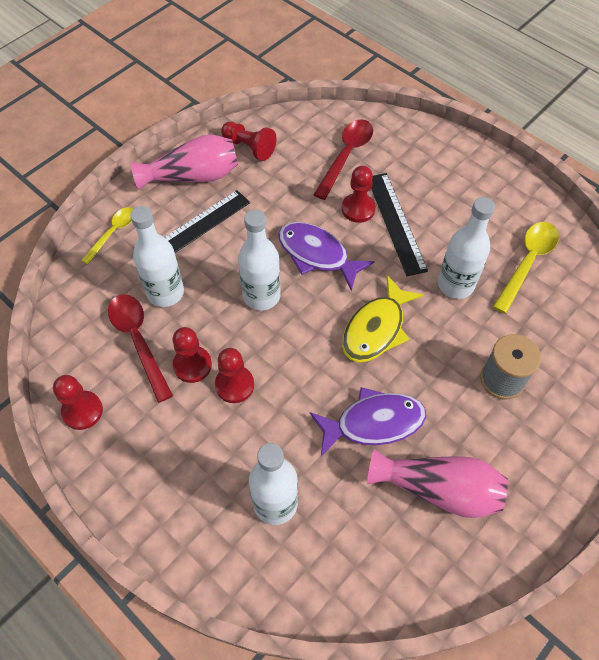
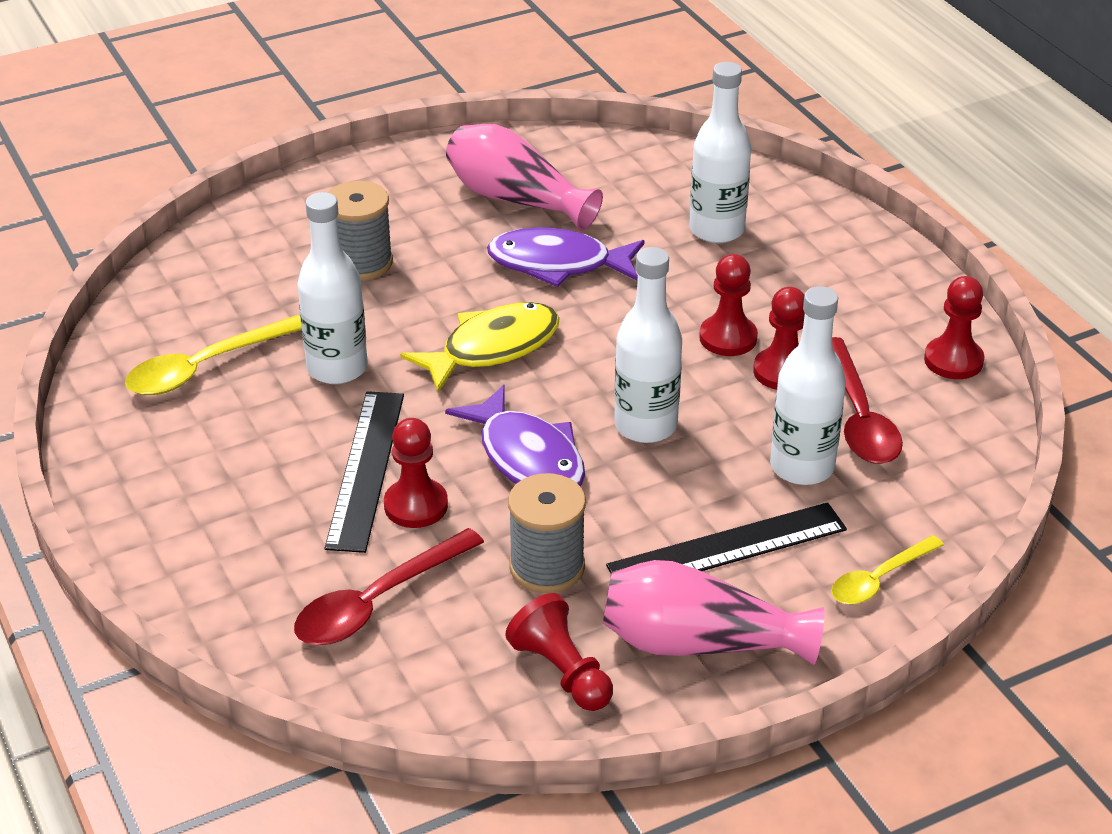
camera: 160 degrees left, 20 degrees down
(278, 194) = (547, 567): none -> grey spool

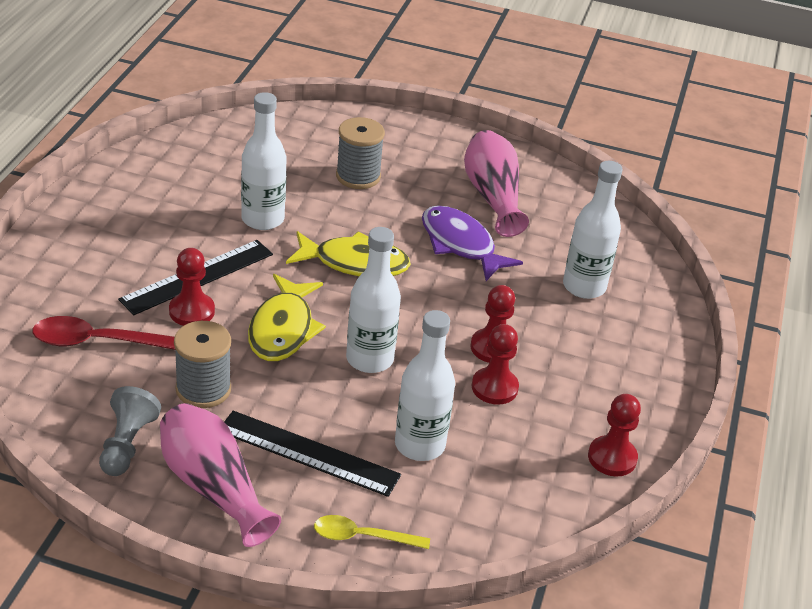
camera: 40 degrees right, 0 degrees up
(205, 367) = (204, 176): yellow spoon -> none
(527, 457) = (283, 329): purple fish -> yellow fish
(562, 672) = (127, 444): red pawn -> grey pawn
(858, 417) = (498, 444): red spoon -> none

